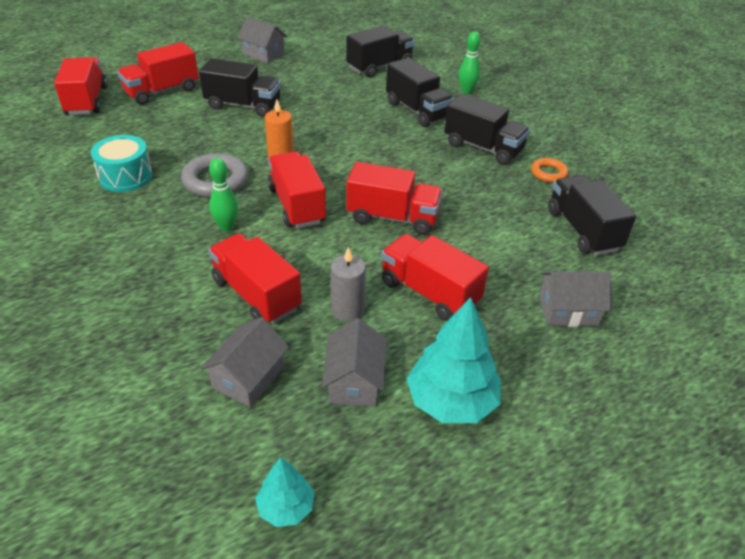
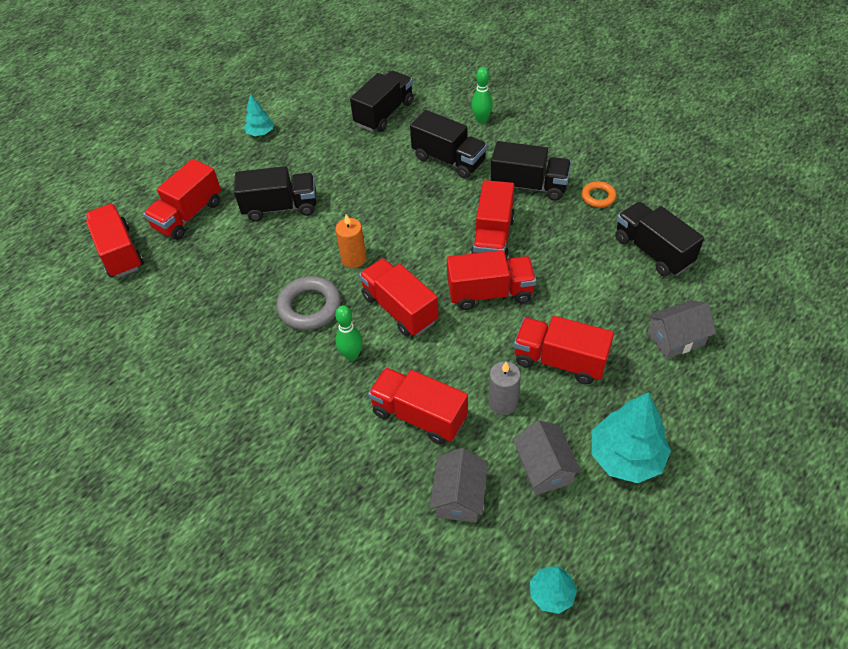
camera: 15 degrees left, 10 degrees up
(125, 176) = (222, 331): turquoise drum -> none
(263, 54) = (260, 133): grey house -> turquoise tree
(422, 177) = (492, 239): none -> red truck

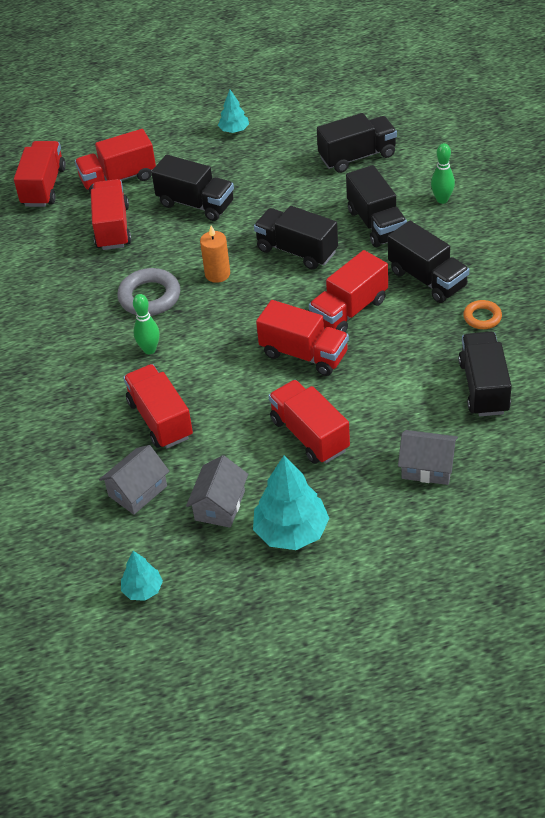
camera: 35 degrees right, 5 degrees down
(400, 309) = (218, 332): red truck -> red truck (112, 228)
(404, 209) = (297, 251): none -> black truck
(503, 402) = (233, 443): grey candle -> none

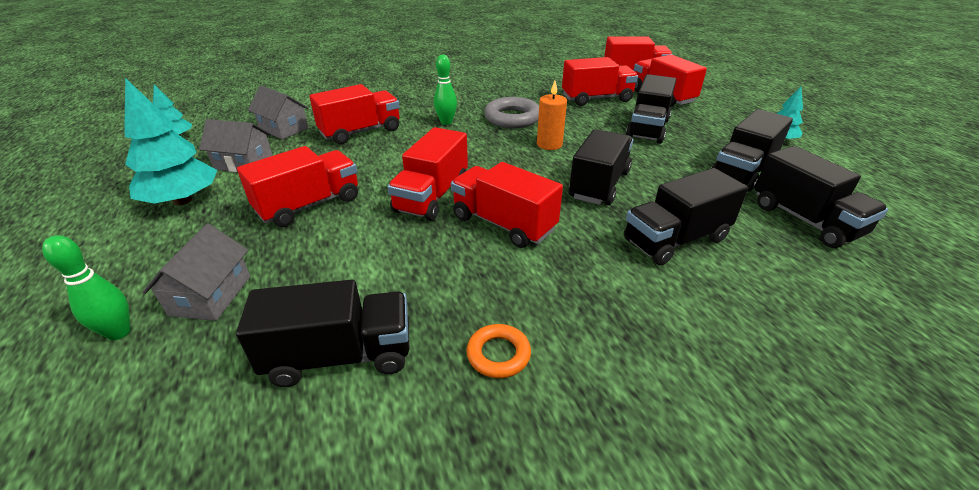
camera: 80 degrees right, 10 degrees down
(427, 279) = (576, 290): black truck -> black truck (743, 171)
(442, 200) = (768, 303): green bowling pin -> green bowling pin (119, 332)

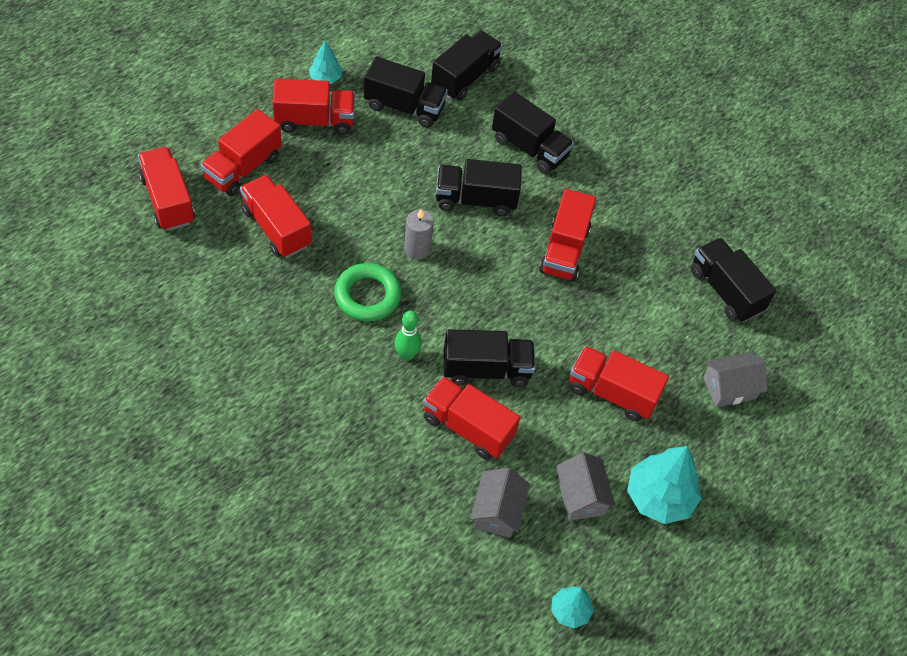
camera: 120 degrees left, 20 degrees up
(119, 332) = (780, 414): green bowling pin -> none
(432, 196) = (553, 310): red truck -> red truck (314, 120)
(498, 354) = (681, 220): orange ring -> none
(512, 118) = (367, 296): grey ring -> green ring
(549, 144) = (417, 249): orange candle -> grey candle
(647, 129) = (343, 175): black truck -> black truck (486, 369)

